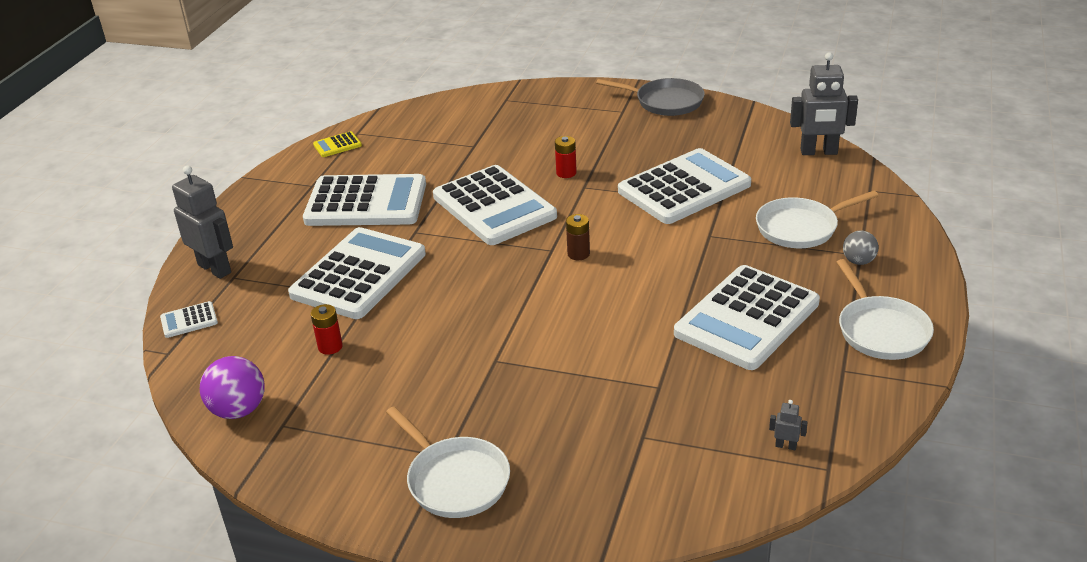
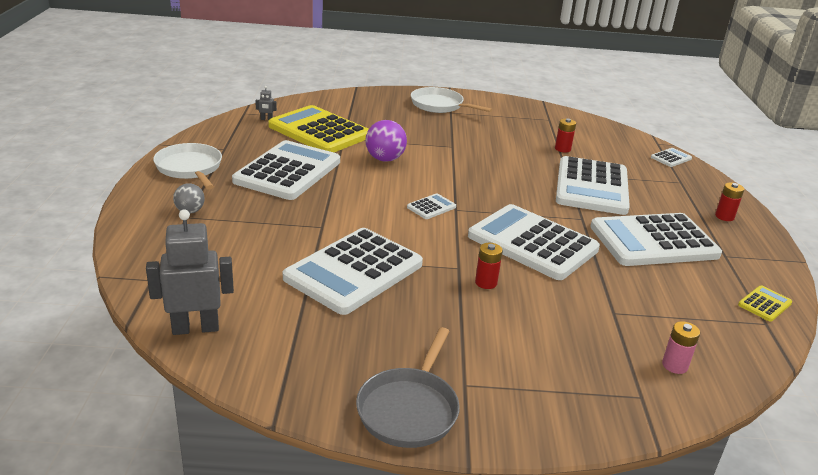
camera: 160 degrees right, 5 degrees down
(215, 268) = (702, 186): grey robot -> none
(238, 410) = (580, 123): purple ball -> purple ball (385, 159)
(249, 226) = (724, 216): none -> red battery
(463, 113) = (674, 365): none -> pink battery
(578, 254) = (431, 207): brown battery -> white calculator
(665, 102) = (409, 409): grey pan -> grey pan turned 75 degrees counterclockwise
(695, 407) = (319, 131): none -> yellow calculator
(800, 228) = (235, 237): white pan -> none

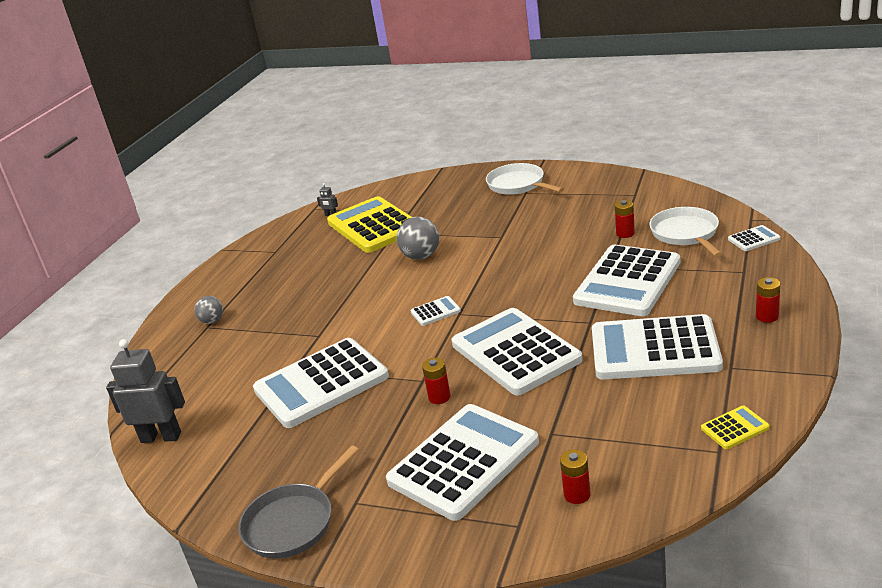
camera: 25 degrees right, 0 degrees up
(190, 168) = (234, 275): white pan -> white pan (686, 234)
(288, 171) = (319, 275): white calculator -> white calculator (464, 462)
(385, 159) = (421, 256): purple ball -> grey ball
(674, 365) = (577, 494): pink battery -> red battery

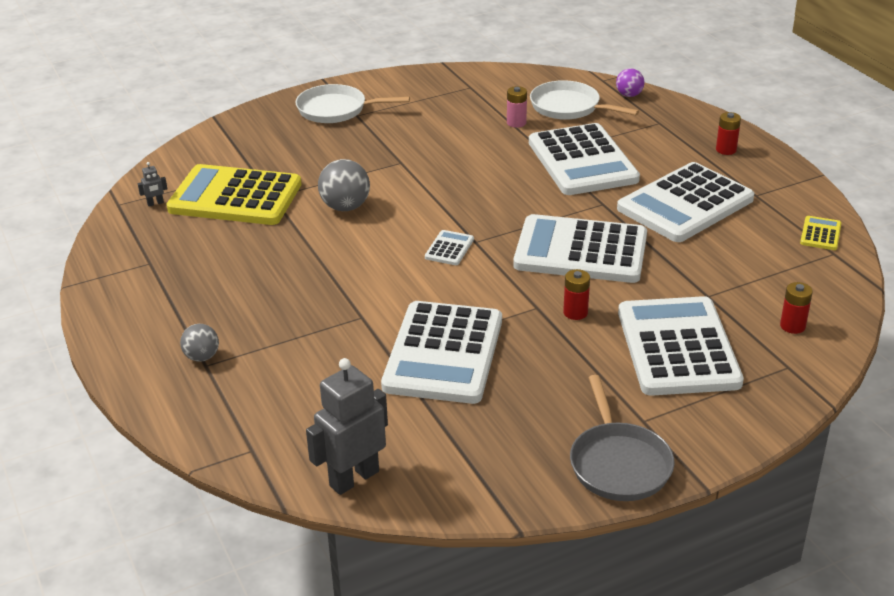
camera: 50 degrees left, 5 degrees up
(625, 233) = (516, 123): red battery -> pink battery
(754, 239) = (629, 95): white calculator -> purple ball

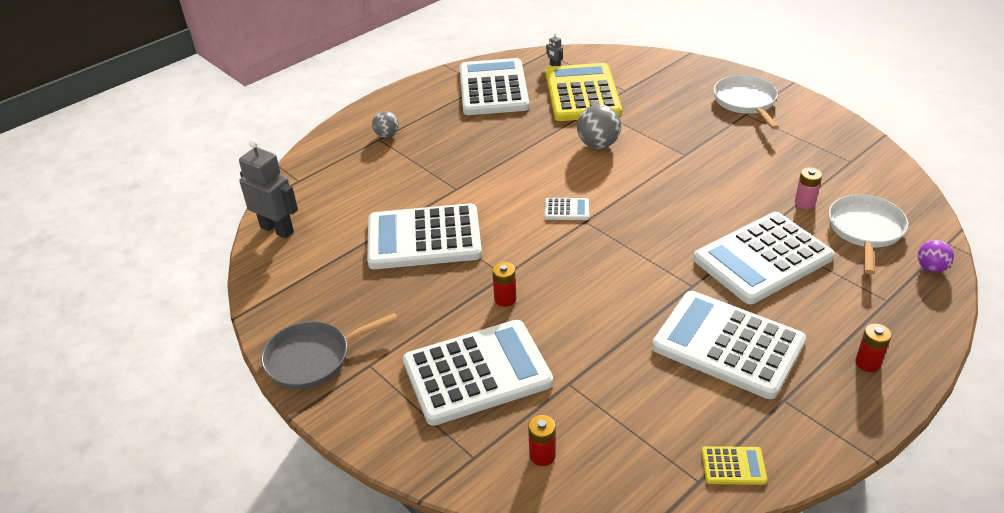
camera: 75 degrees right, 5 degrees up
(580, 251) = (602, 285): white calculator -> white calculator (493, 88)

